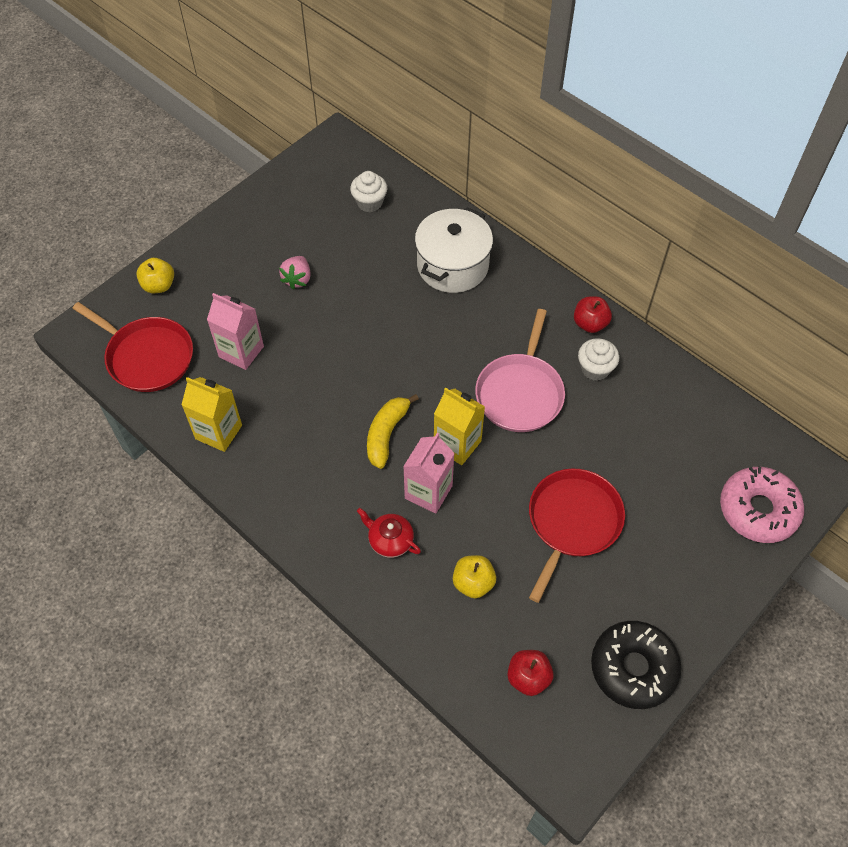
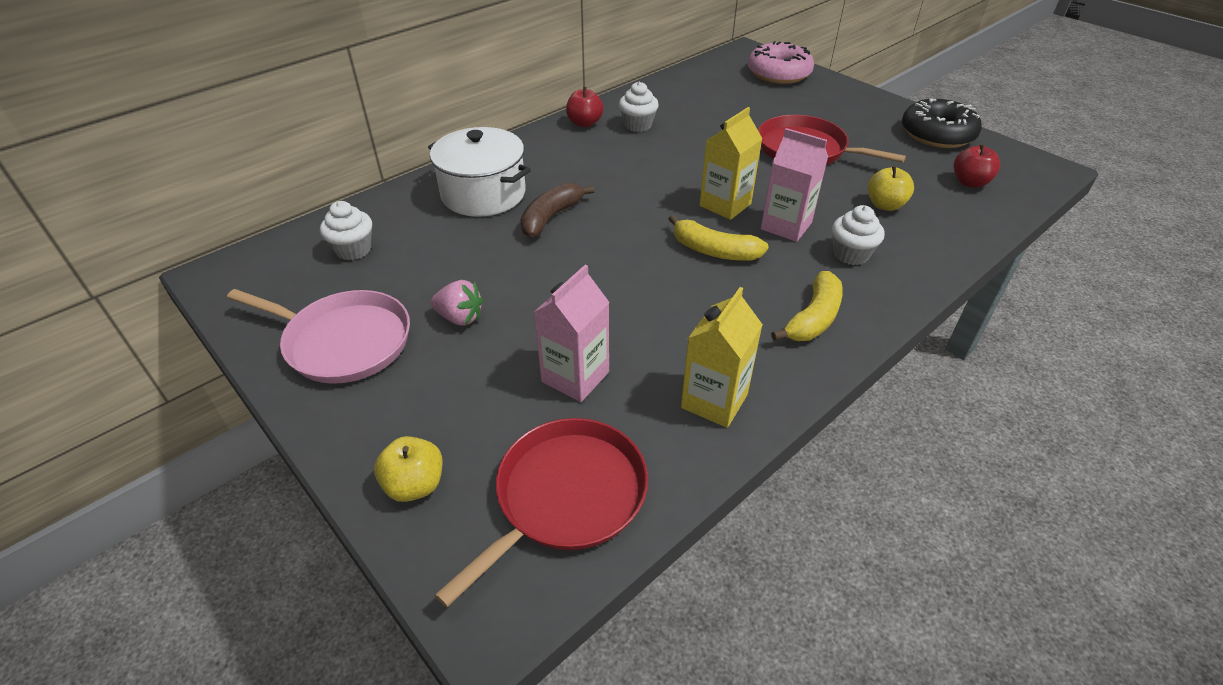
camera: 85 degrees left, 15 degrees down
(304, 501) = (813, 318): none -> yellow banana
(390, 540) = (851, 254): red teapot -> white cupcake
(423, 316) = (551, 217): none -> brown banana
(520, 393) = (662, 165): pink pan -> pink pan (343, 341)

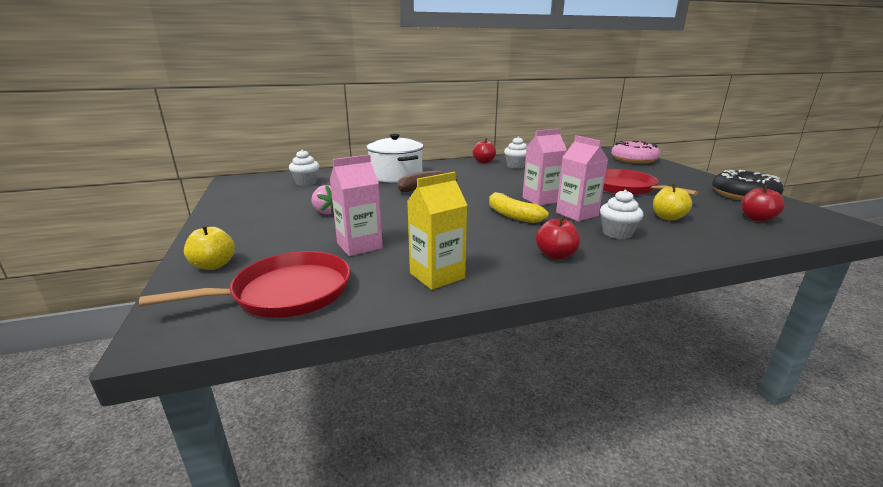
camera: 25 degrees right, 20 degrees down
(343, 341) = (257, 209): pink pan -> none
(725, 205) = (541, 200): yellow carton -> pink carton
(813, 318) = (555, 255): yellow banana -> red apple

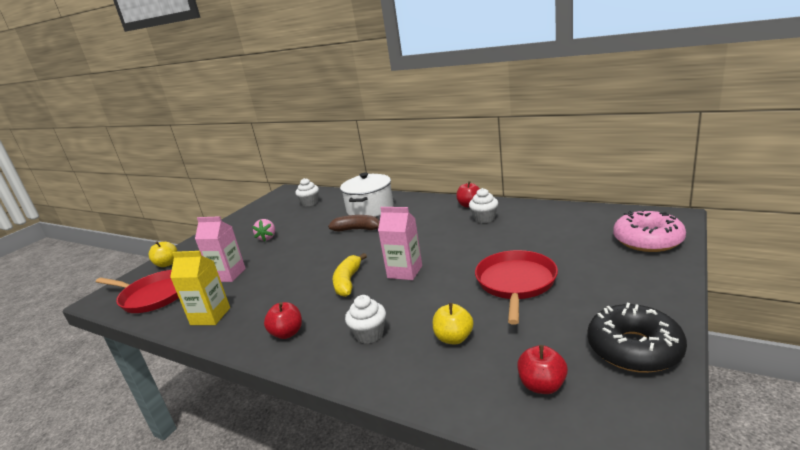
camera: 50 degrees right, 0 degrees up
(577, 214) = (392, 300): pink carton -> none

